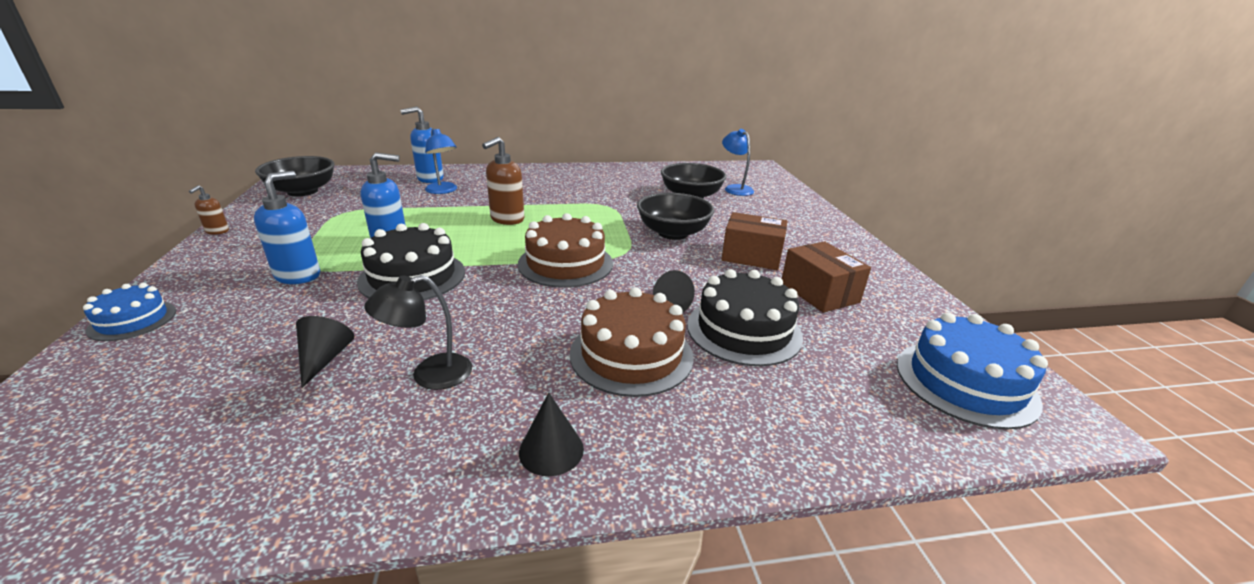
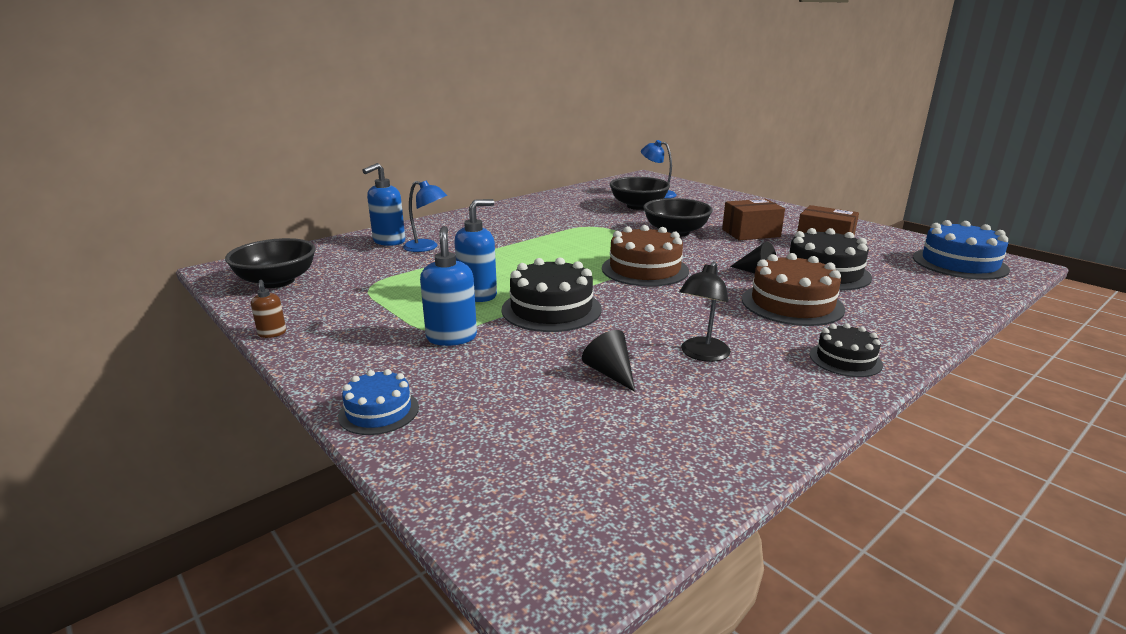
camera: 30 degrees left, 5 degrees down
(507, 219) = (534, 254): brown soap dispenser -> none
(551, 450) = (845, 359): black cone -> black cake

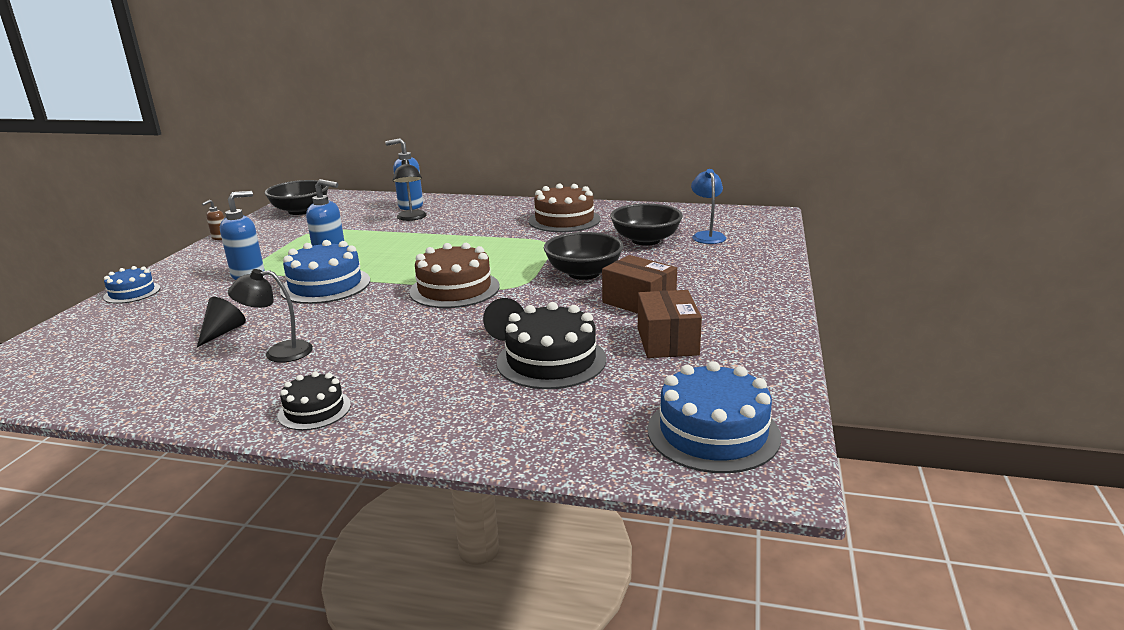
camera: 55 degrees right, 0 degrees up
(427, 247) = (412, 218): blue lamp -> black lamp
(551, 309) = (325, 285): black cake -> blue cake
(792, 304) = (434, 363): brown cake -> brown cake (564, 220)

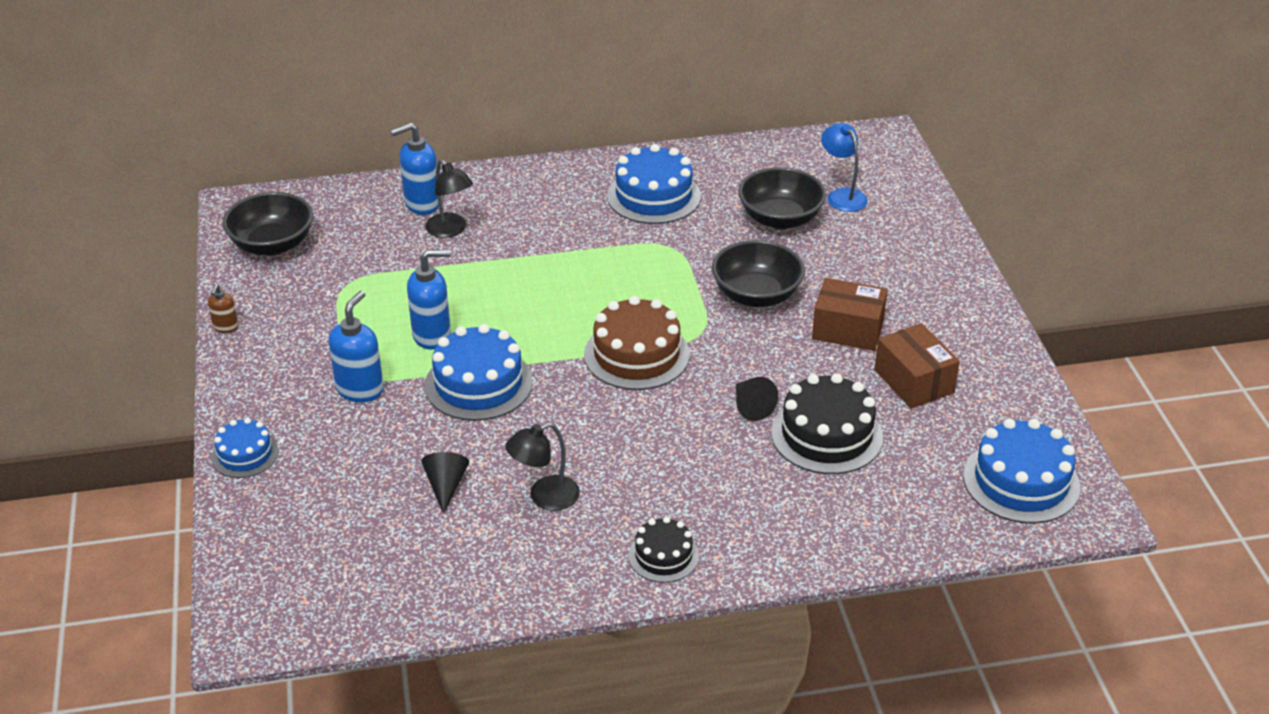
camera: 25 degrees left, 15 degrees up
(564, 220) = (653, 196): brown cake -> blue cake

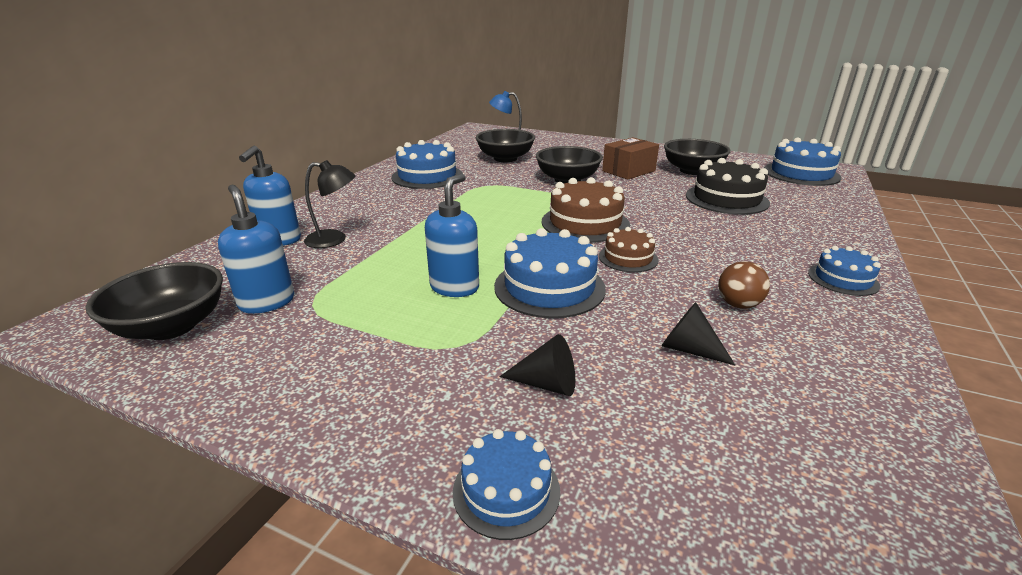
camera: 55 degrees left, 10 degrees down
(225, 327) = (237, 411): brown soap dispenser -> none
(360, 389) = (482, 350): blue soap dispenser -> blue soap dispenser (267, 302)
(544, 497) = (738, 305): black lamp -> brown ball
(579, 409) = (628, 258): none -> brown cake
(663, 556) = (843, 279): black cake -> blue cake
(751, 406) = (679, 208): black cone -> black cone (546, 384)
(914, 381) = (692, 171): brown box -> black bowl

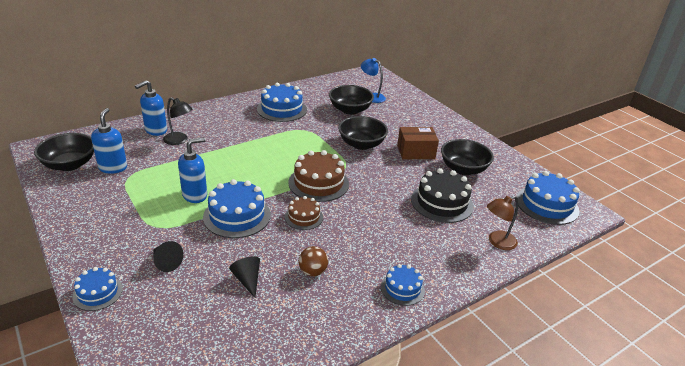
camera: 30 degrees right, 5 degrees up
(827, 211) = (497, 242): none -> brown lamp

